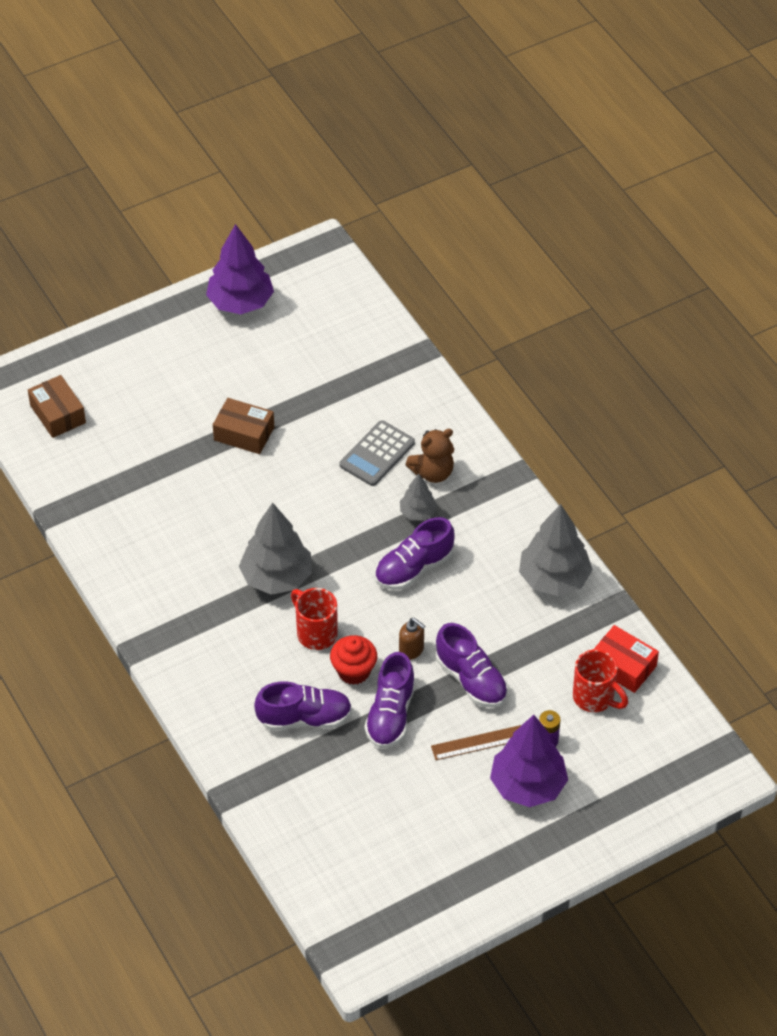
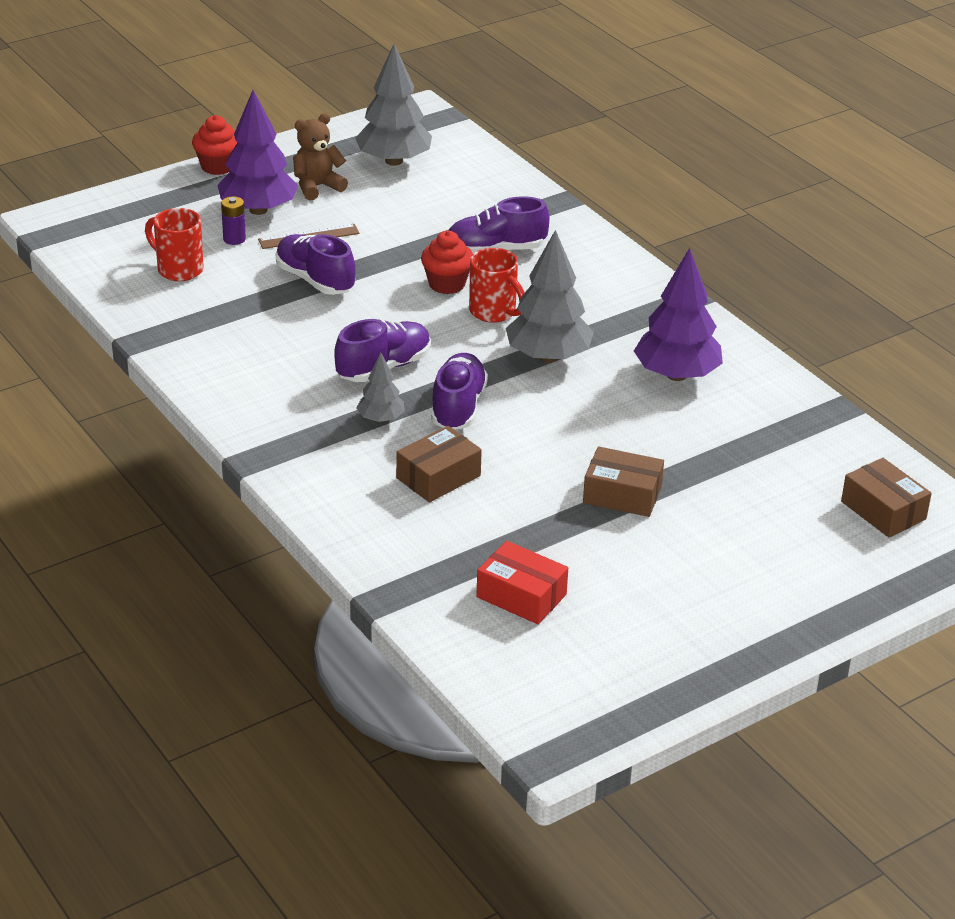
camera: 175 degrees right, 15 degrees down
(240, 302) = (669, 659): purple tree -> purple tree (676, 375)
(377, 454) = (438, 477): grey calculator -> brown box
(390, 715) = (403, 254): purple shoe -> purple shoe (458, 407)
(411, 650) = (383, 301): brown soap dispenser -> none
(432, 472) = (362, 459): brown teddy bear -> brown teddy bear (317, 187)
(554, 579) = (212, 362): grey tree -> grey tree (393, 161)
(573, 860) = (218, 166): none -> red cupcake
(623, 666) = (142, 293): red box -> red box (521, 596)

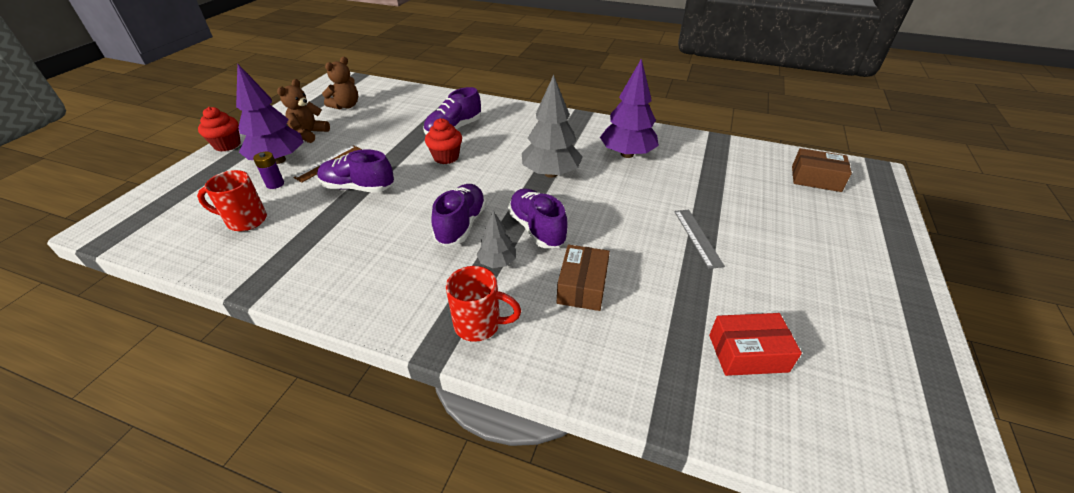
camera: 35 degrees left, 5 degrees up
(393, 161) = (346, 106): grey tree -> brown teddy bear
(494, 312) = (491, 162): red mug -> red mug (479, 325)
(622, 495) = (697, 237): brown box -> grey ruler

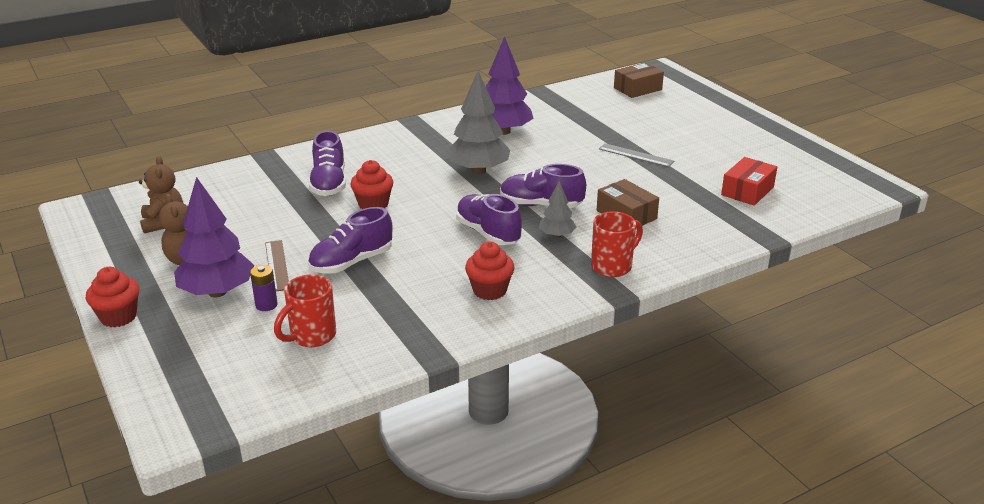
camera: 50 degrees left, 10 degrees down
(372, 270) = (489, 290): none -> red cupcake

